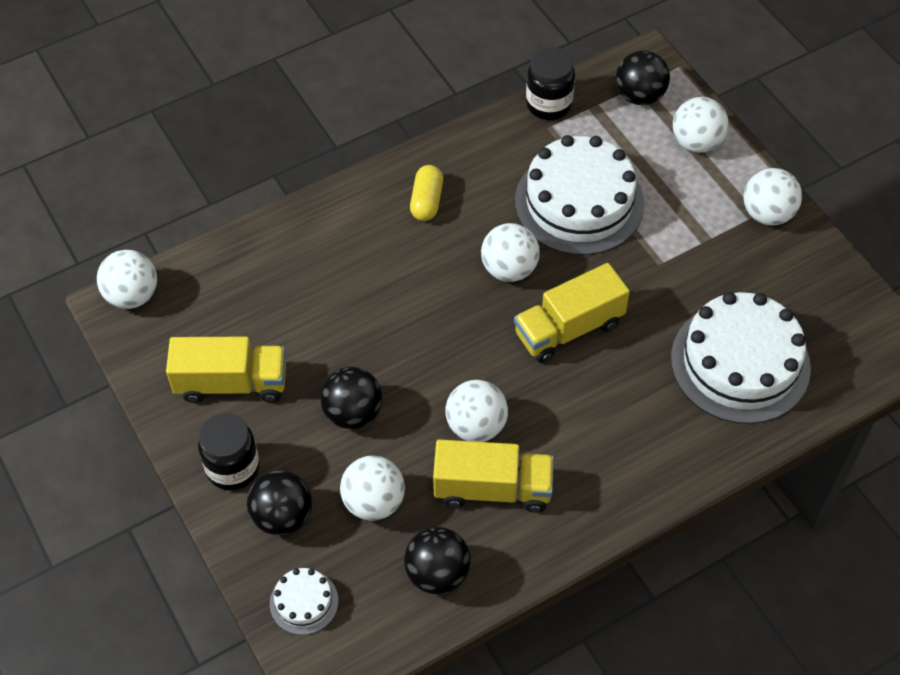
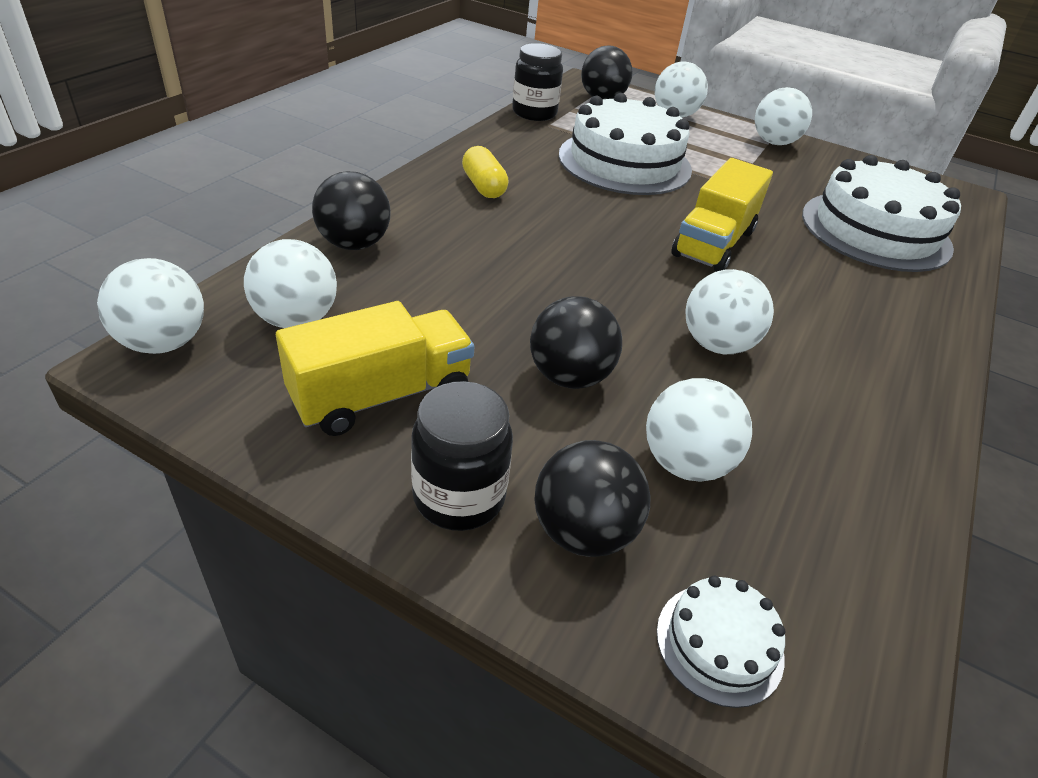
camera: 35 degrees left, 15 degrees down
(437, 573) = (843, 515): black ball -> black ball (354, 244)
(492, 488) = (798, 396): yellow truck -> none
(509, 269) = (612, 215): white ball -> white ball (296, 319)

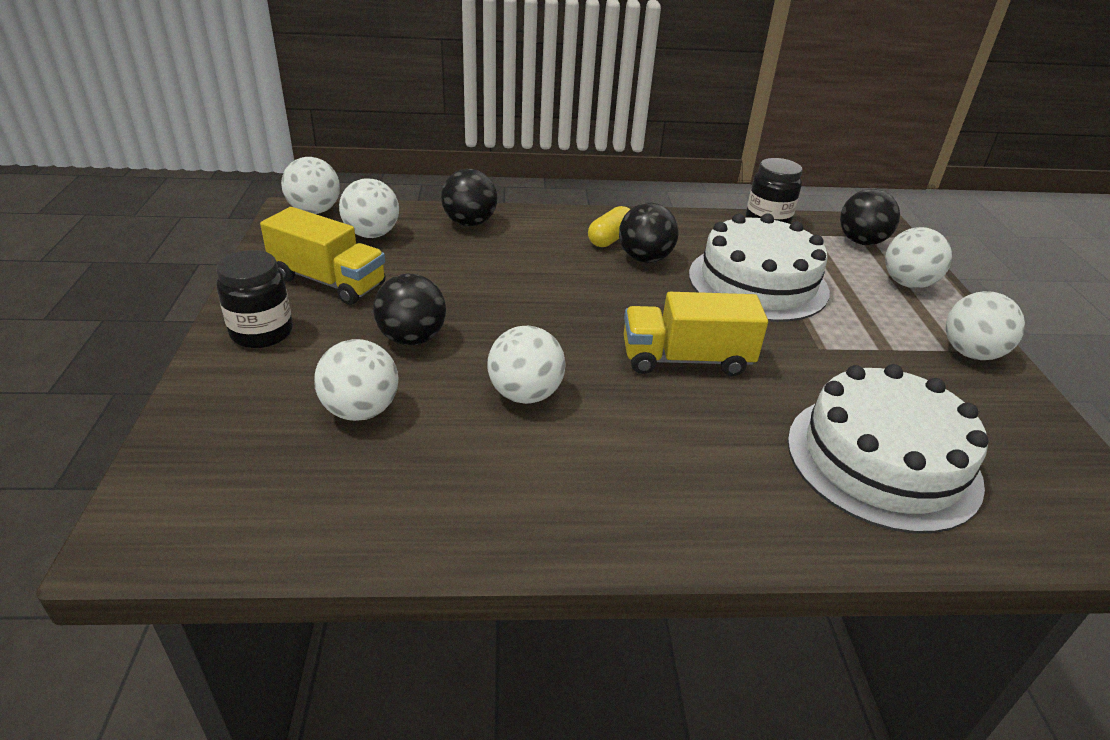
camera: 60 degrees right, 5 degrees down
(583, 531) = (262, 384): black ball -> black ball (644, 259)
(719, 643) = (197, 462): white cake -> none

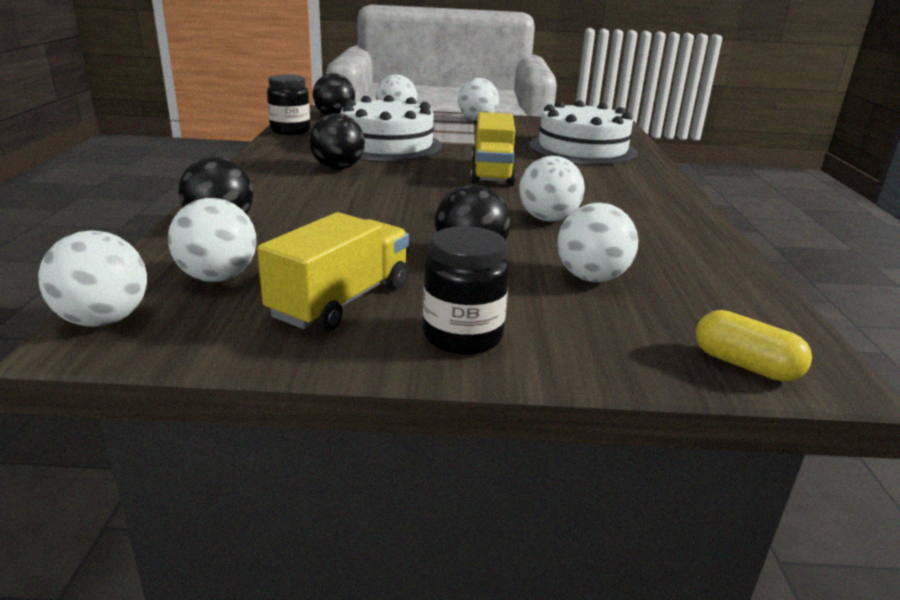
camera: 85 degrees left, 10 degrees down
(610, 239) = (294, 175): yellow capsule -> yellow capsule (745, 365)

